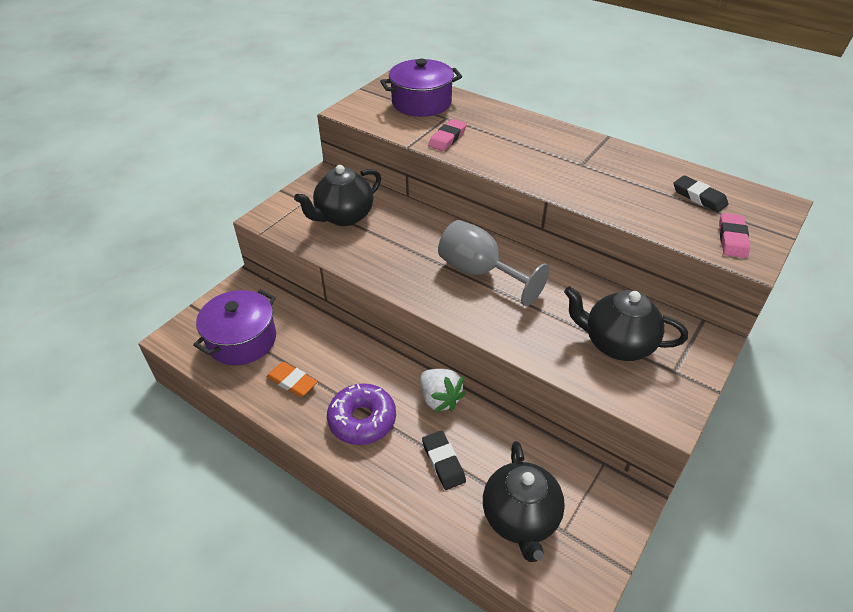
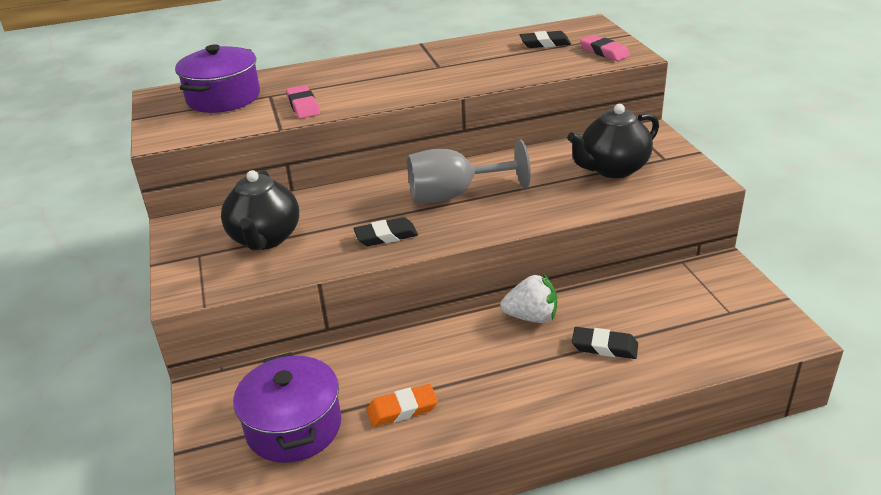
camera: 50 degrees left, 10 degrees down
(362, 420) = (506, 378): purple donut -> none
(396, 267) = (386, 236): none -> black eraser
(520, 519) = (700, 329): black teapot -> none

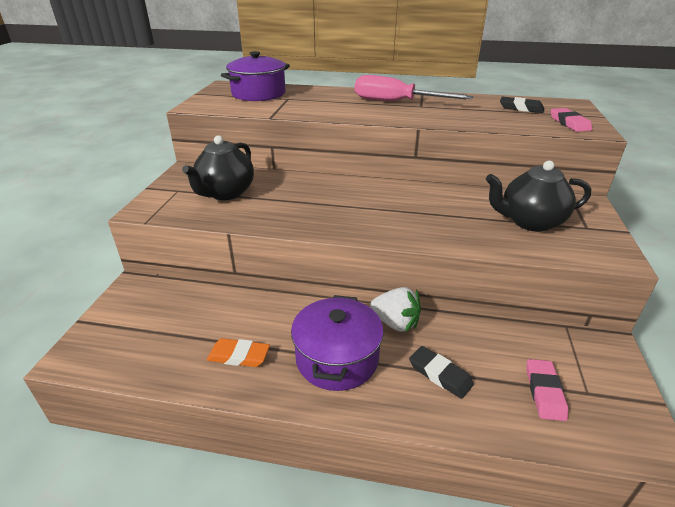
camera: 25 degrees right, 0 degrees up
(294, 427) = (158, 335): purple pot -> purple pot (337, 358)
(303, 106) = (300, 108): pink eraser -> pink eraser (544, 392)
(386, 236) = (304, 216): black eraser -> none
(406, 68) = (396, 102): none -> pink screwdriver
(454, 195) = (380, 203): grey goblet -> none

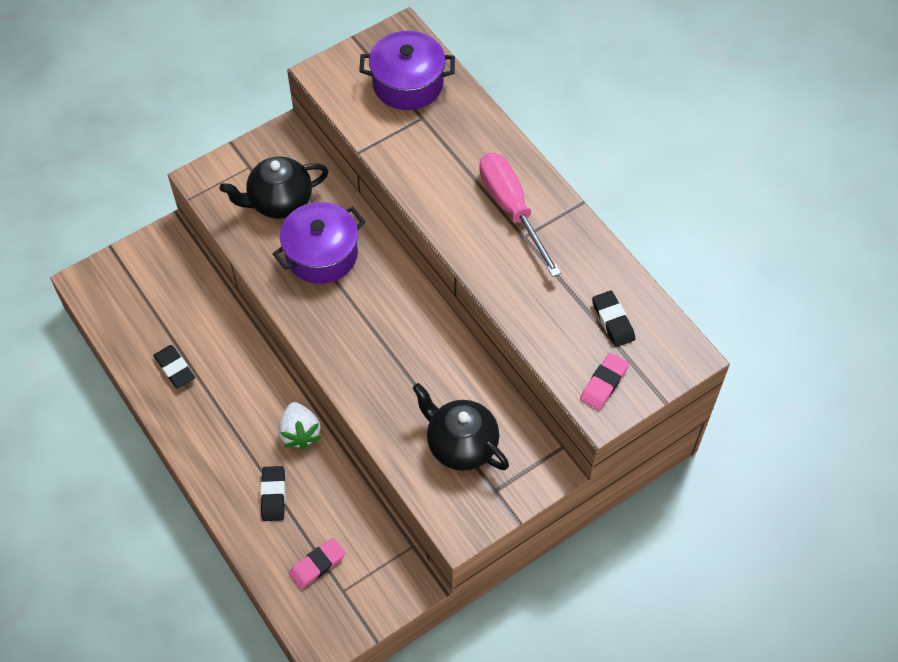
camera: 45 degrees right, 25 degrees up
(239, 356) = (175, 368): orange eraser -> black eraser
(337, 358) = (228, 425): purple pot -> purple pot (321, 254)

